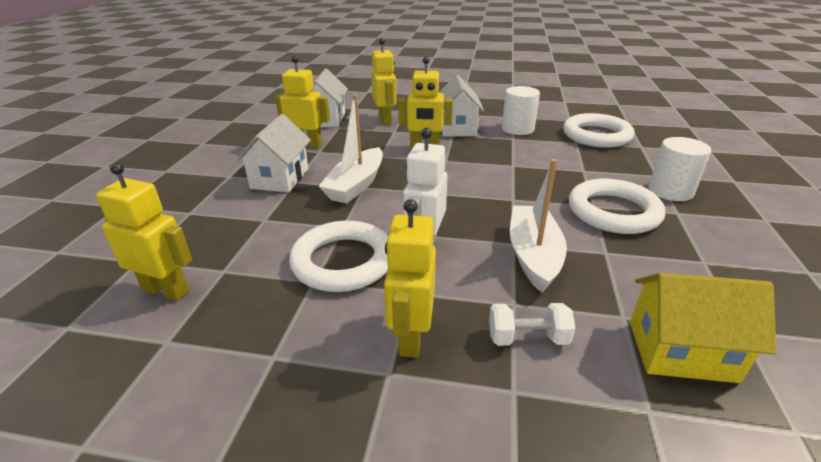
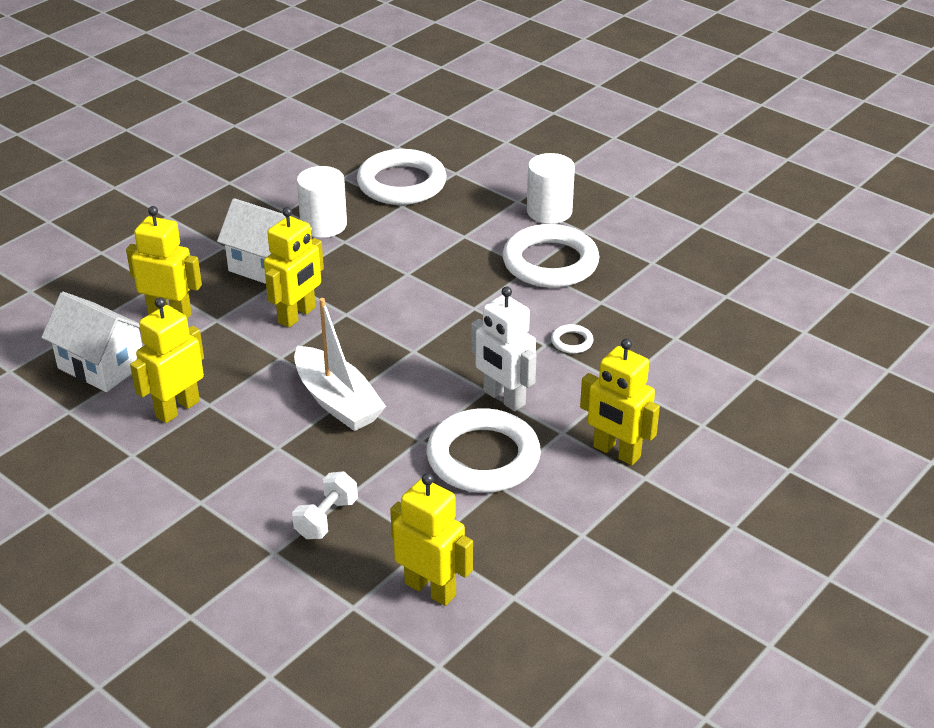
camera: 60 degrees left, 5 degrees up
(166, 290) = (430, 589): yellow robot -> yellow robot turned 75 degrees clockwise
(280, 178) = (256, 457): white house -> none
(527, 338) = (661, 394): white dumbbell -> white dumbbell (326, 519)
(533, 255) = (572, 342): white boat -> white ring
(681, 351) = (723, 333): yellow house -> none

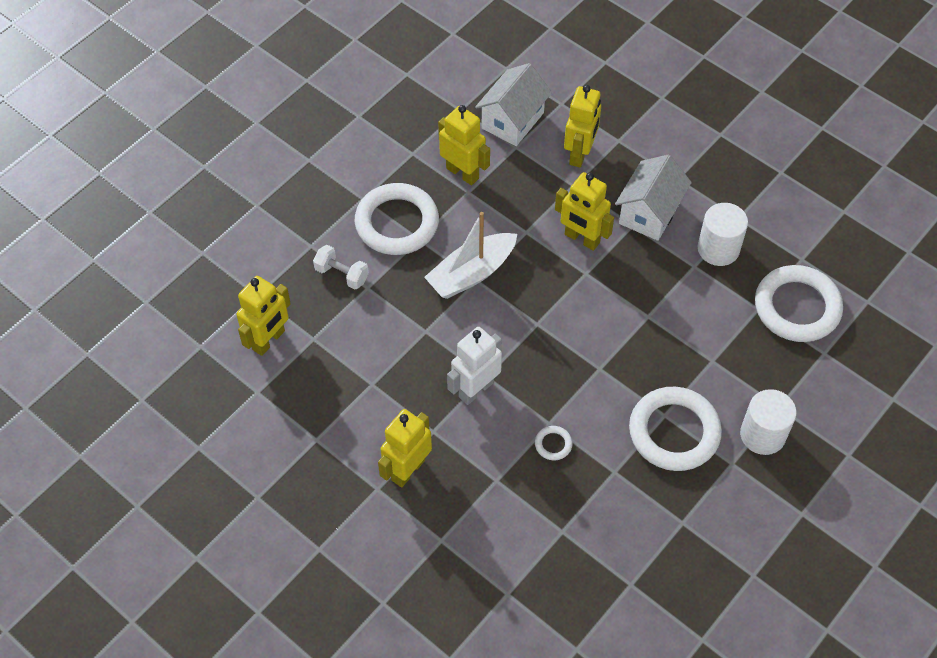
camera: 90 degrees right, 20 degrees up
(483, 457) = (404, 374): white ring -> white ring (397, 223)

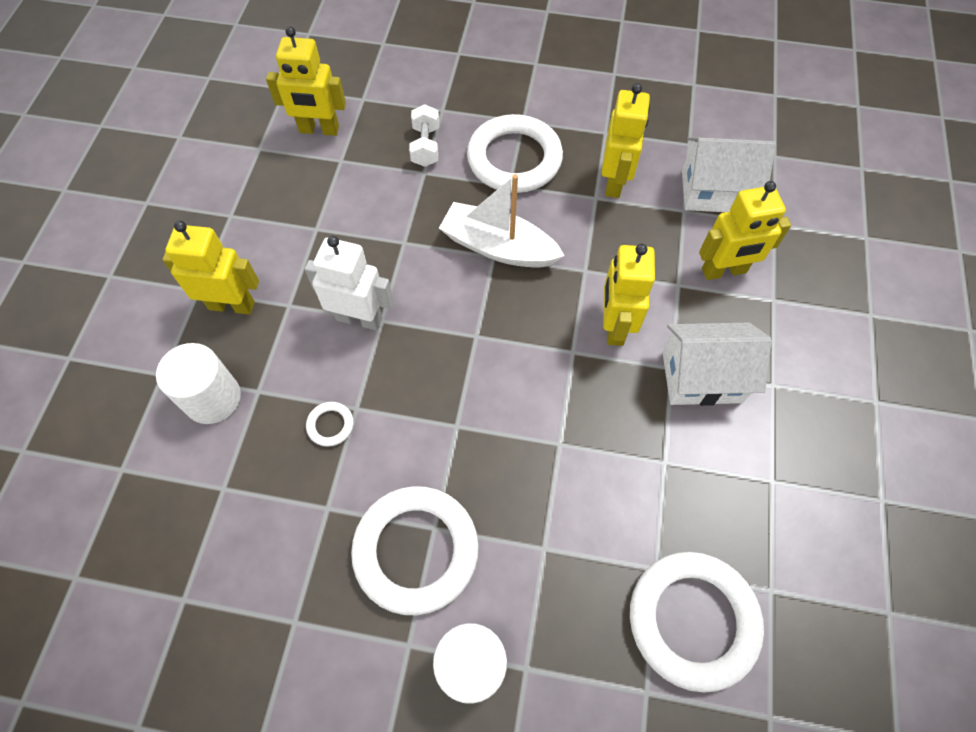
camera: 60 degrees right, 5 degrees up
(718, 249) = (709, 478): white cylinder -> white cylinder (212, 398)

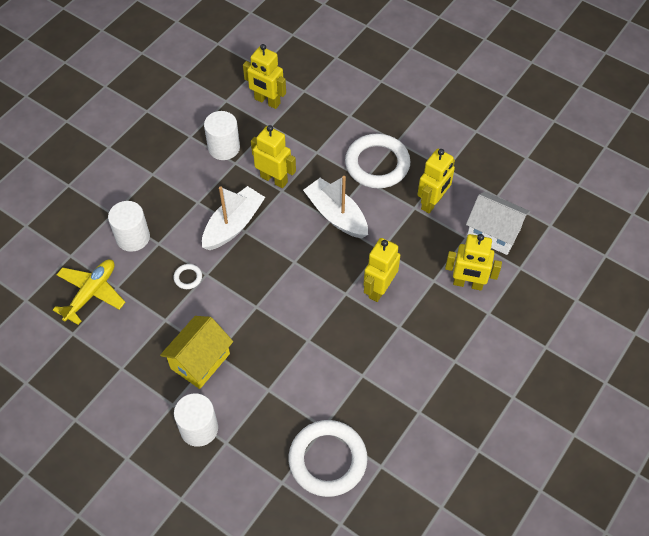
camera: 25 degrees right, 5 degrees down
(184, 517) = (91, 293): none -> yellow plane
(232, 305) = (166, 189): yellow robot -> yellow robot (274, 179)
(289, 213) = (224, 148): none -> white cylinder
(359, 318) = (233, 225): white robot -> white boat
(416, 550) = (200, 361): white ring -> yellow house
(425, 146) = (326, 136): white dumbbell -> none
(701, 377) = (413, 339): white house -> none

